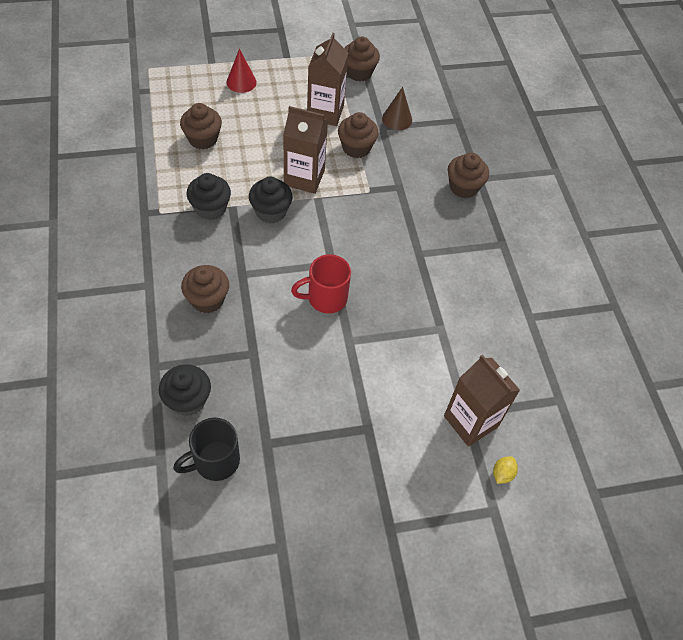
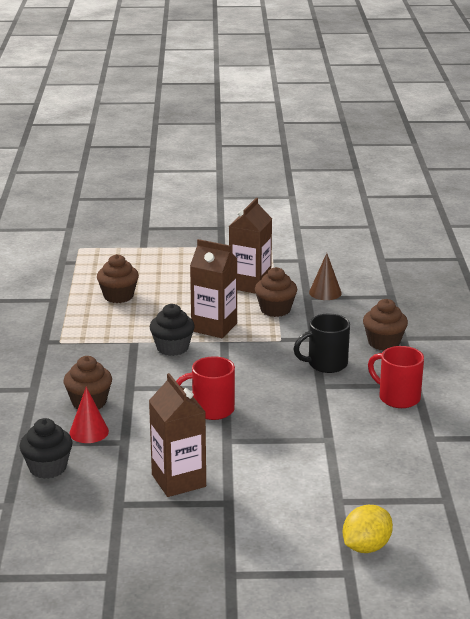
camera: 15 degrees right, 30 degrees down
(210, 208) = (111, 342): black cupcake -> none
(215, 461) = (62, 511): black mug -> black mug (326, 364)
(241, 82) = (169, 260): red cone -> red cone (89, 432)
(359, 72) = (294, 259): brown cupcake -> none
(470, 421) = (342, 507): brown carton -> brown carton (178, 480)
(490, 263) = (397, 397): none -> red mug
(502, 474) = (366, 547): yellow lemon -> yellow lemon, size x1.80

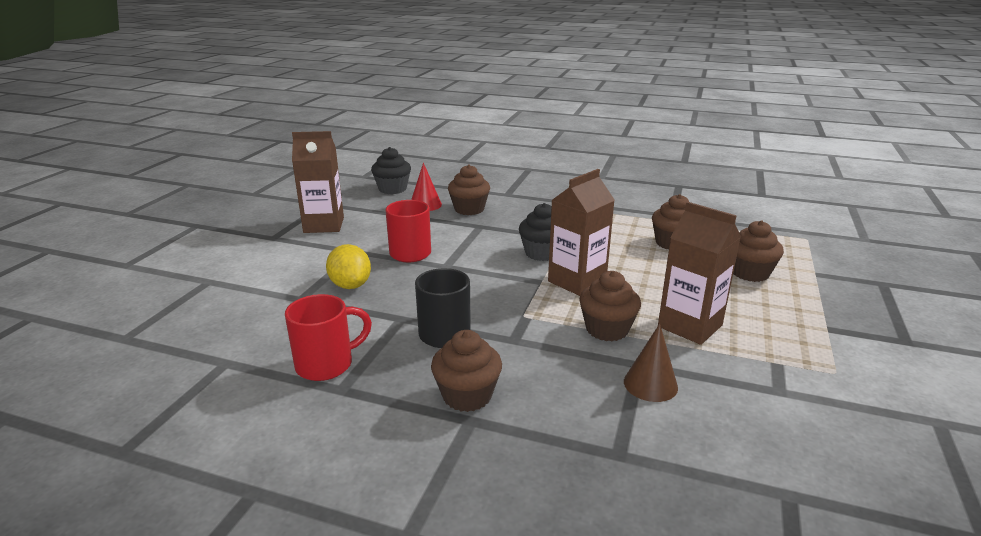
camera: 110 degrees right, 0 degrees up
(156, 267) = (750, 273): none -> brown cupcake
(366, 547) = (137, 279): yellow lemon -> yellow lemon (350, 285)

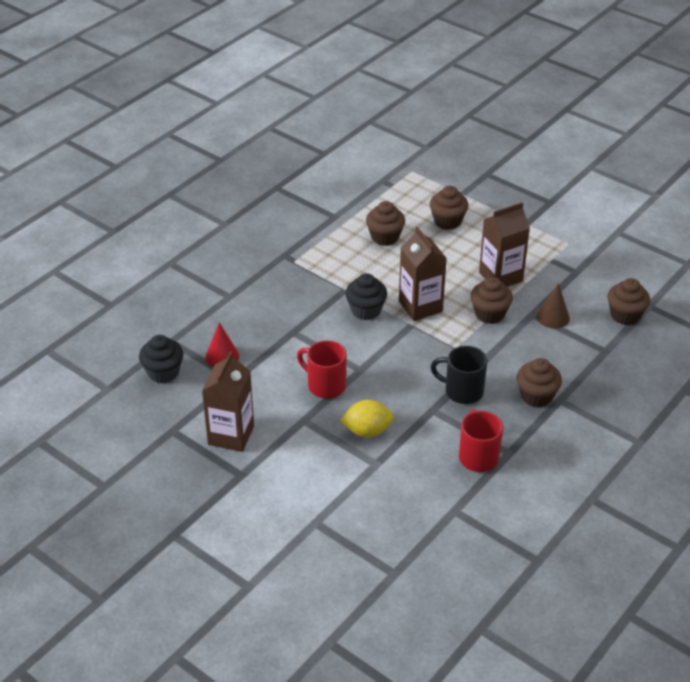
camera: 70 degrees left, 15 degrees up
(469, 209) = (251, 330): brown cupcake -> brown cupcake (625, 315)

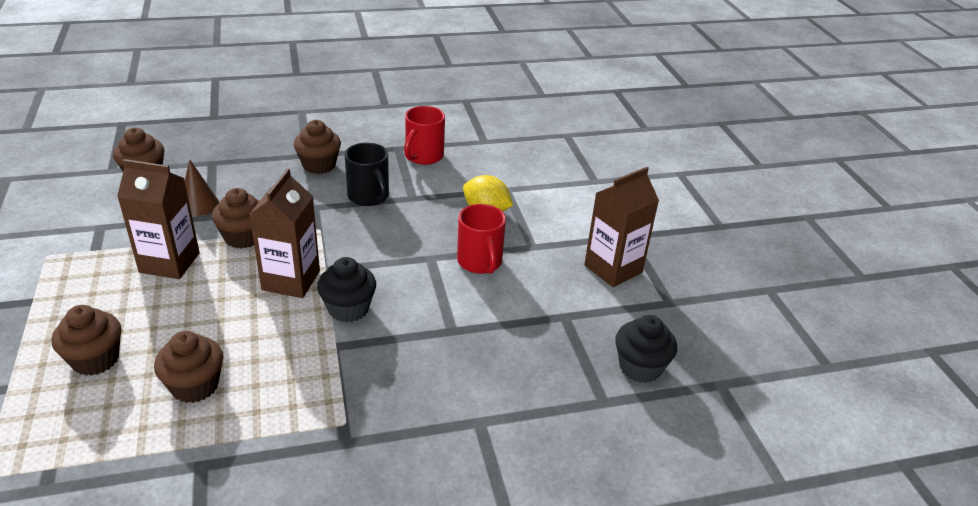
camera: 145 degrees left, 5 degrees down
(222, 356) = (557, 347): red cone -> none

